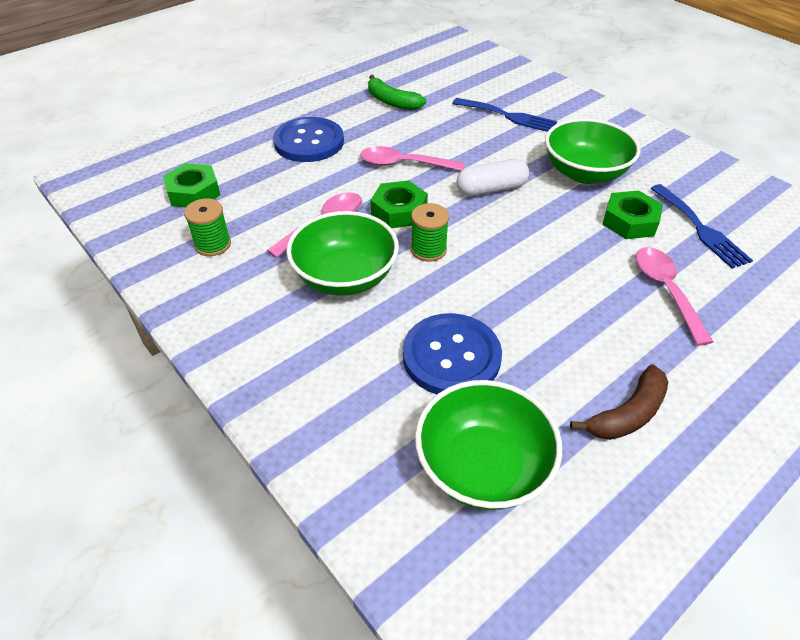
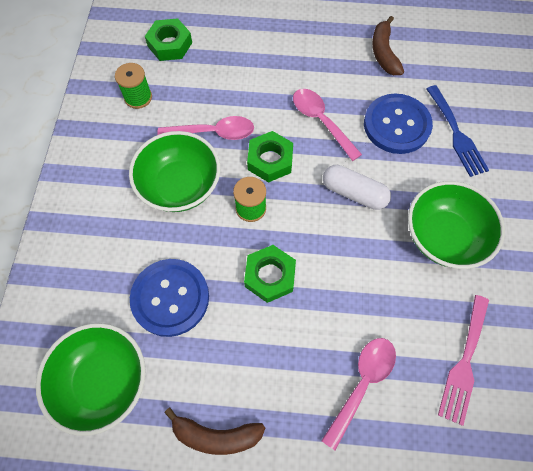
camera: 45 degrees right, 20 degrees up
(309, 142) = (282, 51): blue button -> blue button (396, 125)
(392, 101) = (384, 53): green banana -> brown banana
(630, 221) = (417, 307): green nut -> green nut (270, 276)
(700, 229) = (464, 363): blue fork -> pink fork

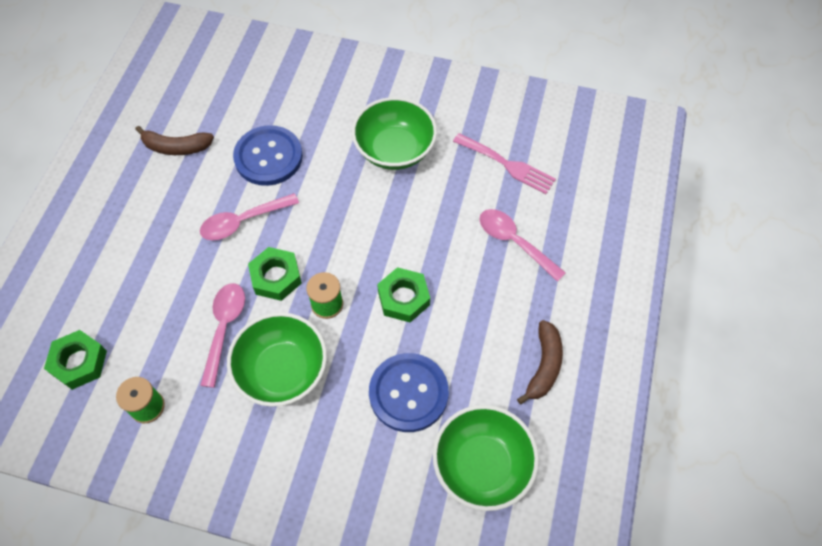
camera: 80 degrees left, 5 degrees down
(354, 193) = (333, 210): white capsule -> none
(456, 134) = (293, 112): blue fork -> none

